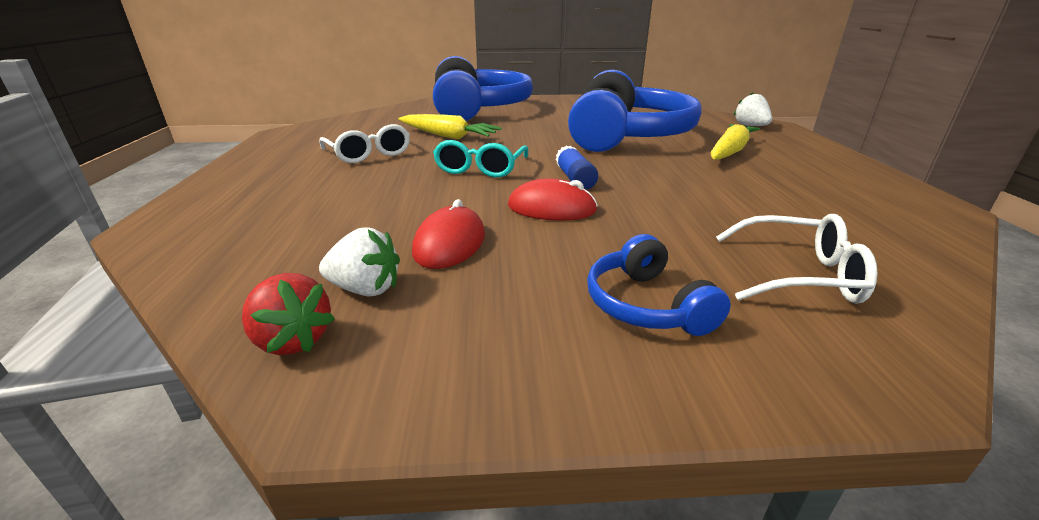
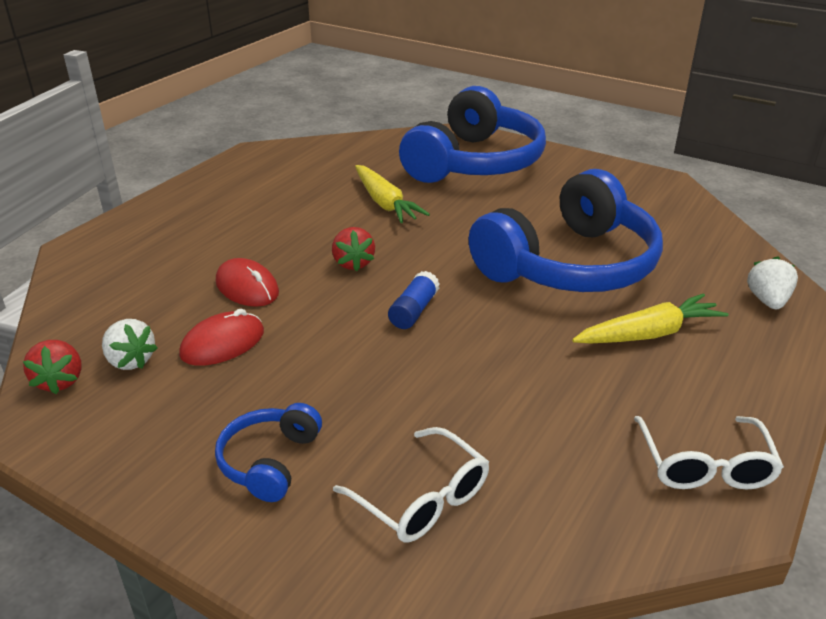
camera: 35 degrees right, 5 degrees up
(369, 154) = (288, 208): white glasses -> white glasses (704, 465)
(480, 168) = (353, 263): turquoise glasses -> red strawberry
(551, 208) = (342, 339): red mouse -> red mouse (247, 287)

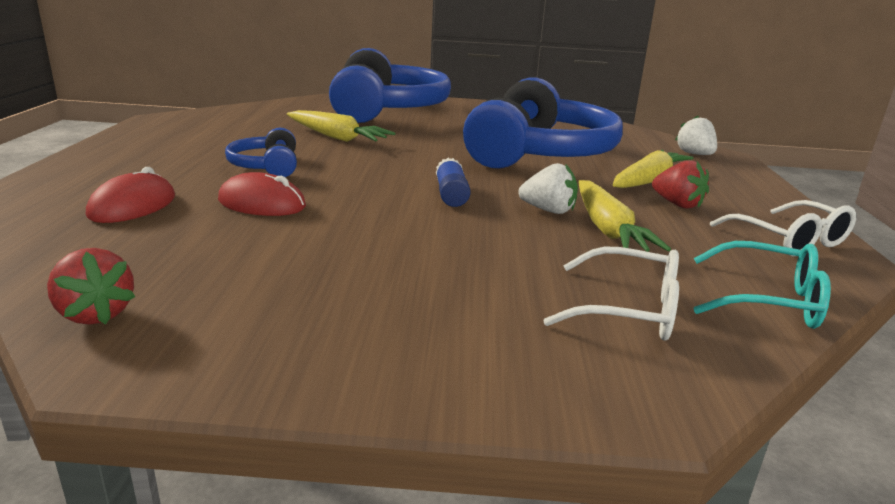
camera: 30 degrees left, 10 degrees down
(130, 361) = (181, 278): white strawberry -> white strawberry (548, 210)
(223, 343) = (283, 246): red mouse -> red mouse (133, 206)
(270, 461) = (450, 320): blue headphones -> blue headphones (267, 166)
(353, 263) = (354, 174): red strawberry -> red strawberry (677, 204)
(517, 395) = (607, 229): none -> yellow carrot
(568, 532) = (767, 300): none -> turquoise glasses

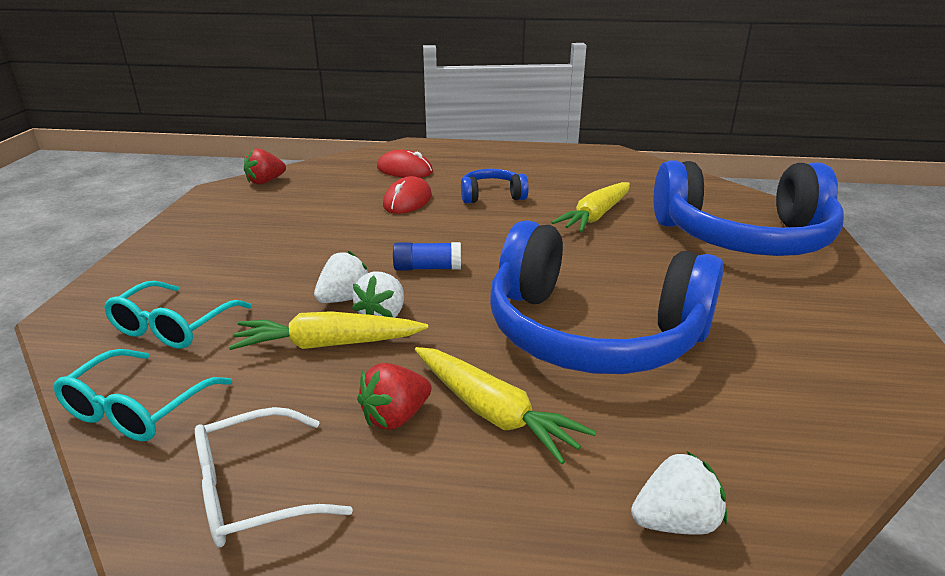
camera: 95 degrees right, 5 degrees up
(524, 226) = (344, 299): none -> white strawberry
(627, 310) = (174, 326): white glasses -> turquoise glasses

